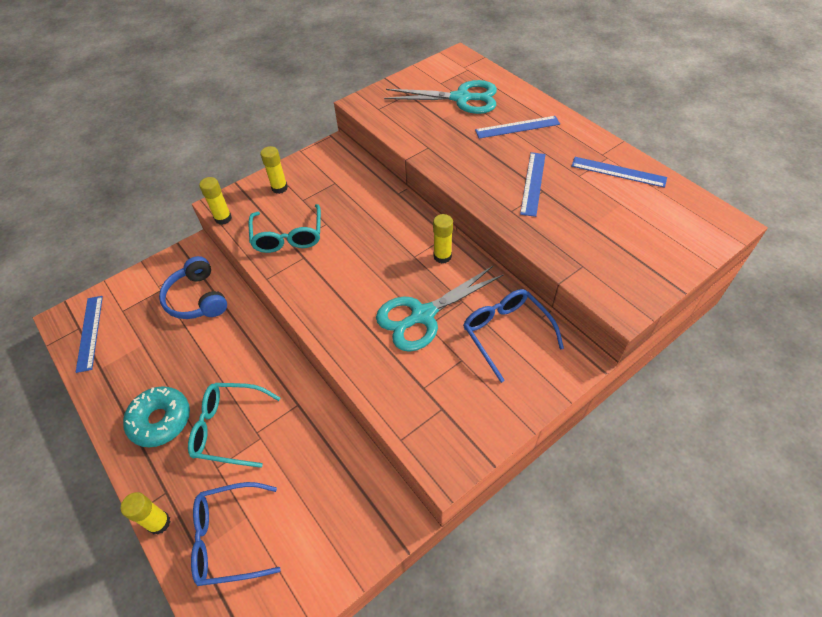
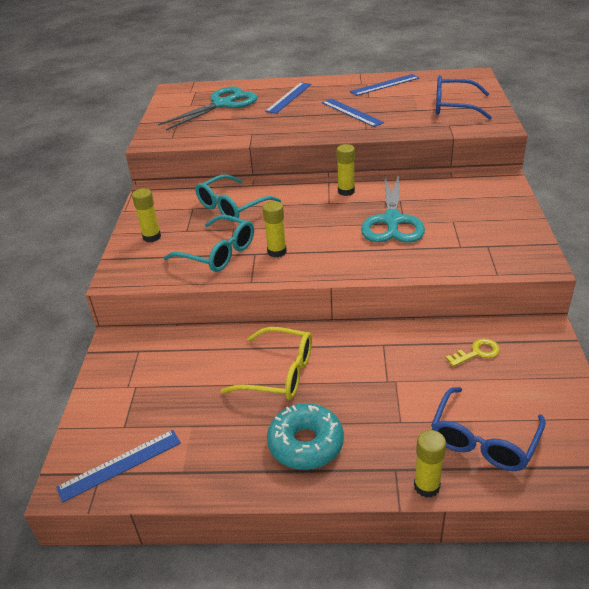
camera: 50 degrees left, 15 degrees down
(90, 332) = (120, 464): blue ruler -> blue ruler turned 60 degrees counterclockwise
(197, 299) = (183, 364): blue headphones -> none
(221, 358) = (278, 373): none -> yellow glasses
(223, 218) = (138, 281): yellow glue stick -> yellow glue stick (277, 252)
(230, 428) = (365, 396): turquoise glasses -> turquoise glasses (232, 206)
(333, 478) = (477, 352): none -> yellow key
(506, 334) = (451, 195): blue glasses -> blue glasses (454, 107)

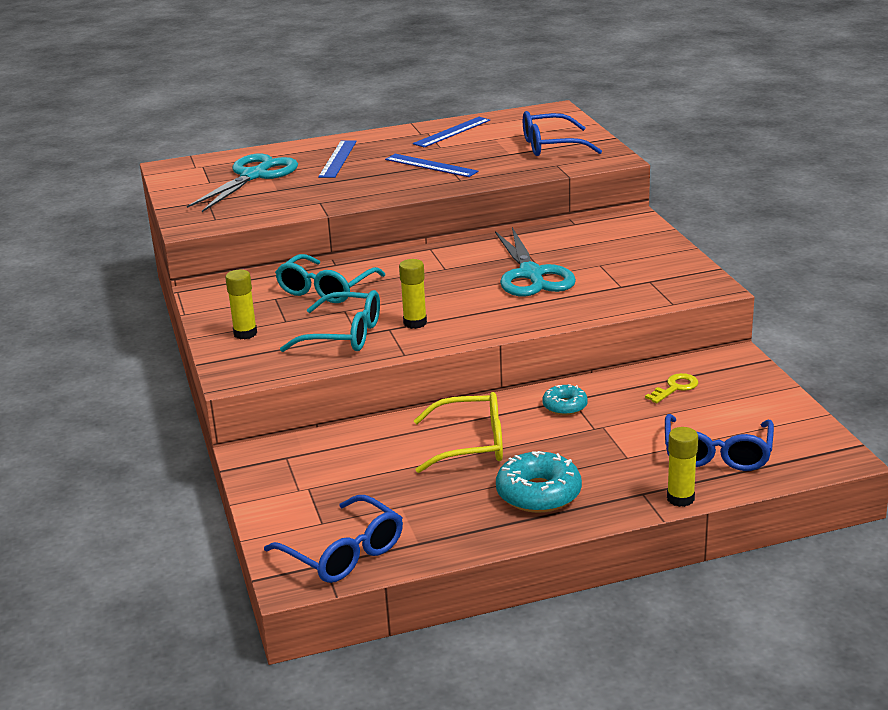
camera: 20 degrees left, 10 degrees down
(120, 464) = (343, 552): blue ruler -> blue glasses
(346, 191) = (458, 254): yellow glue stick -> none
(374, 351) = (565, 406): none -> turquoise donut

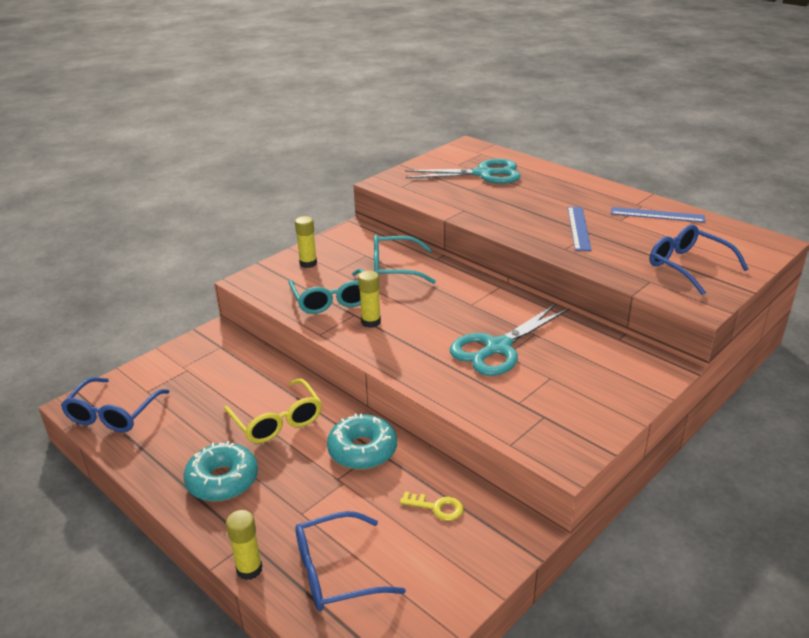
camera: 60 degrees right, 5 degrees up
(338, 159) = (547, 190): blue ruler -> none
(565, 406) = (362, 450): turquoise donut -> turquoise donut, size x1.71

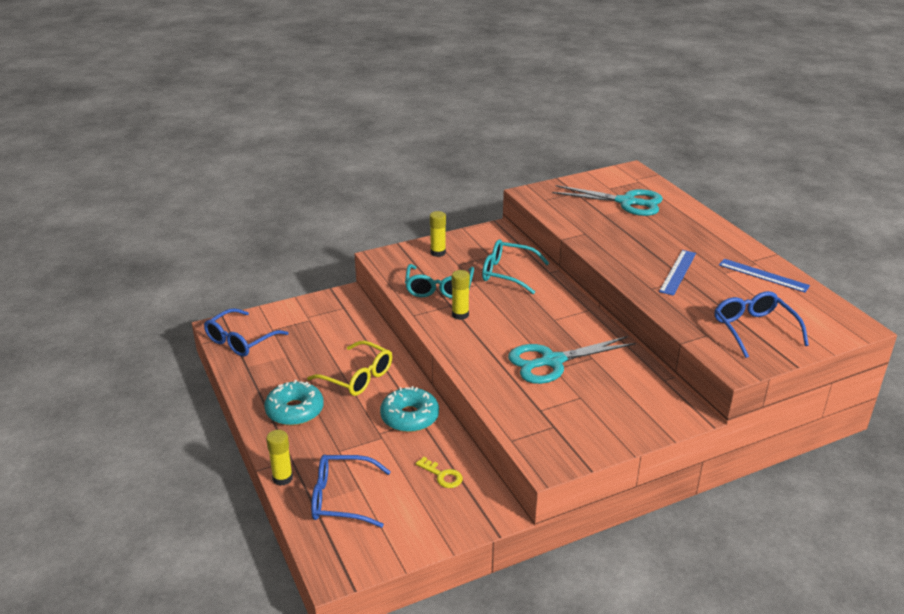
camera: 20 degrees right, 0 degrees up
(277, 420) = (357, 377): yellow glasses -> yellow glasses turned 45 degrees counterclockwise

